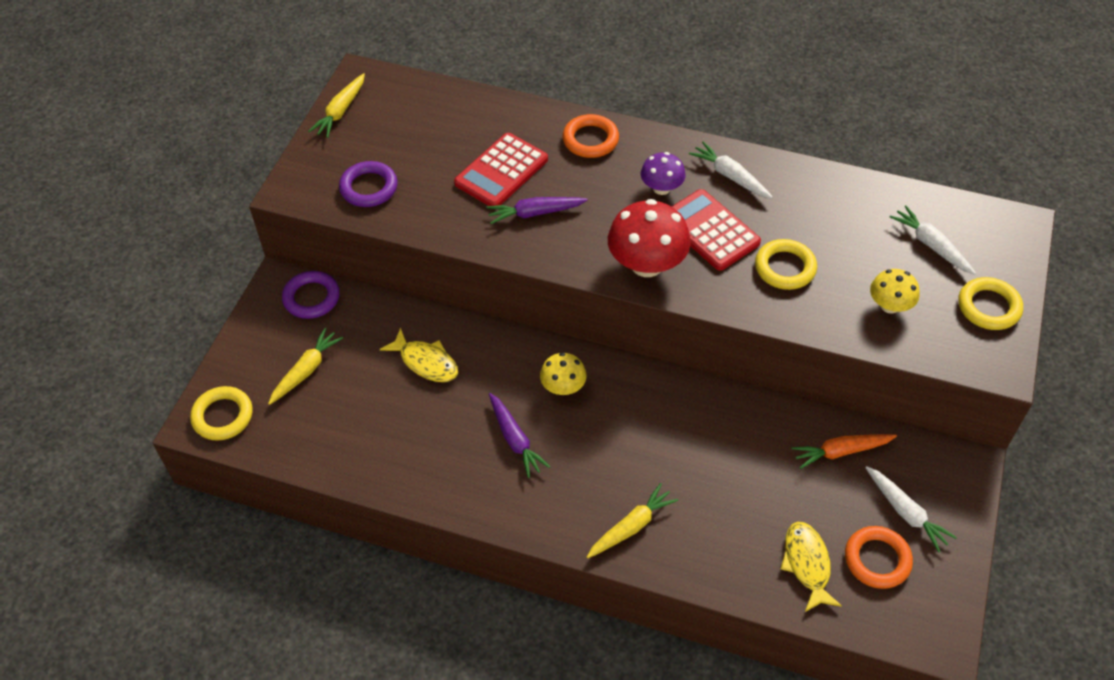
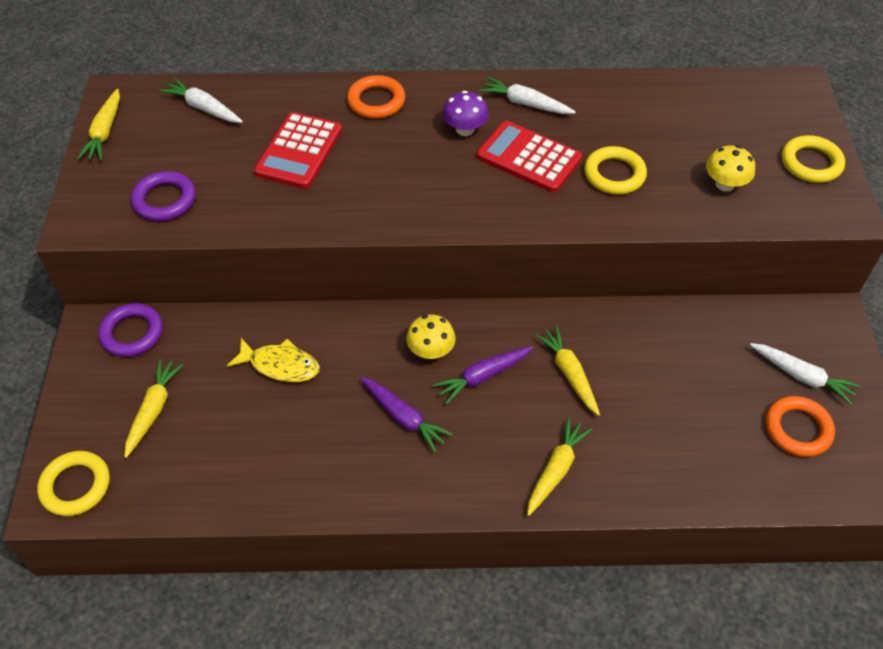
camera: 20 degrees left, 0 degrees up
(535, 213) = (350, 183): purple carrot -> purple carrot (483, 376)
(647, 264) = (482, 204): red mushroom -> none
(681, 444) = (569, 373): none -> yellow carrot
(807, 564) = (737, 454): yellow fish -> none
(841, 452) = (719, 337): orange carrot -> none
(931, 245) = (734, 121): white carrot -> white carrot (203, 108)

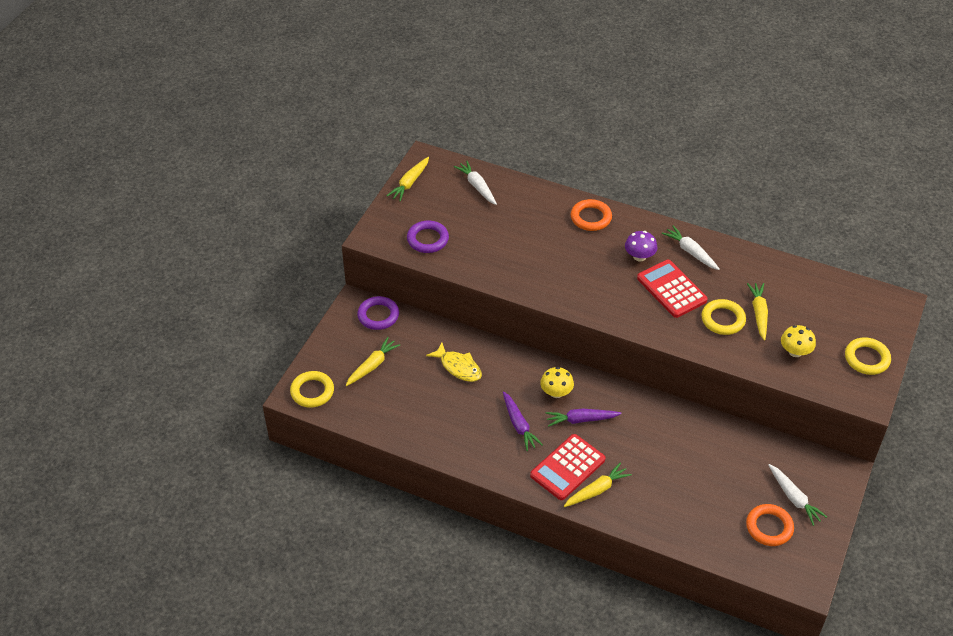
camera: 25 degrees right, 5 degrees down
(299, 151) = (524, 235): red calculator -> red calculator (567, 467)
(569, 373) = (637, 438): yellow carrot -> yellow carrot (758, 313)

